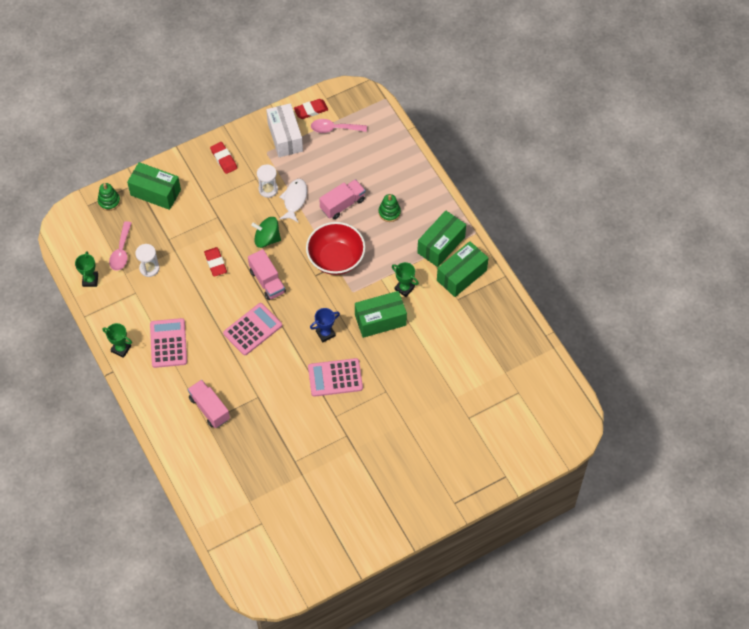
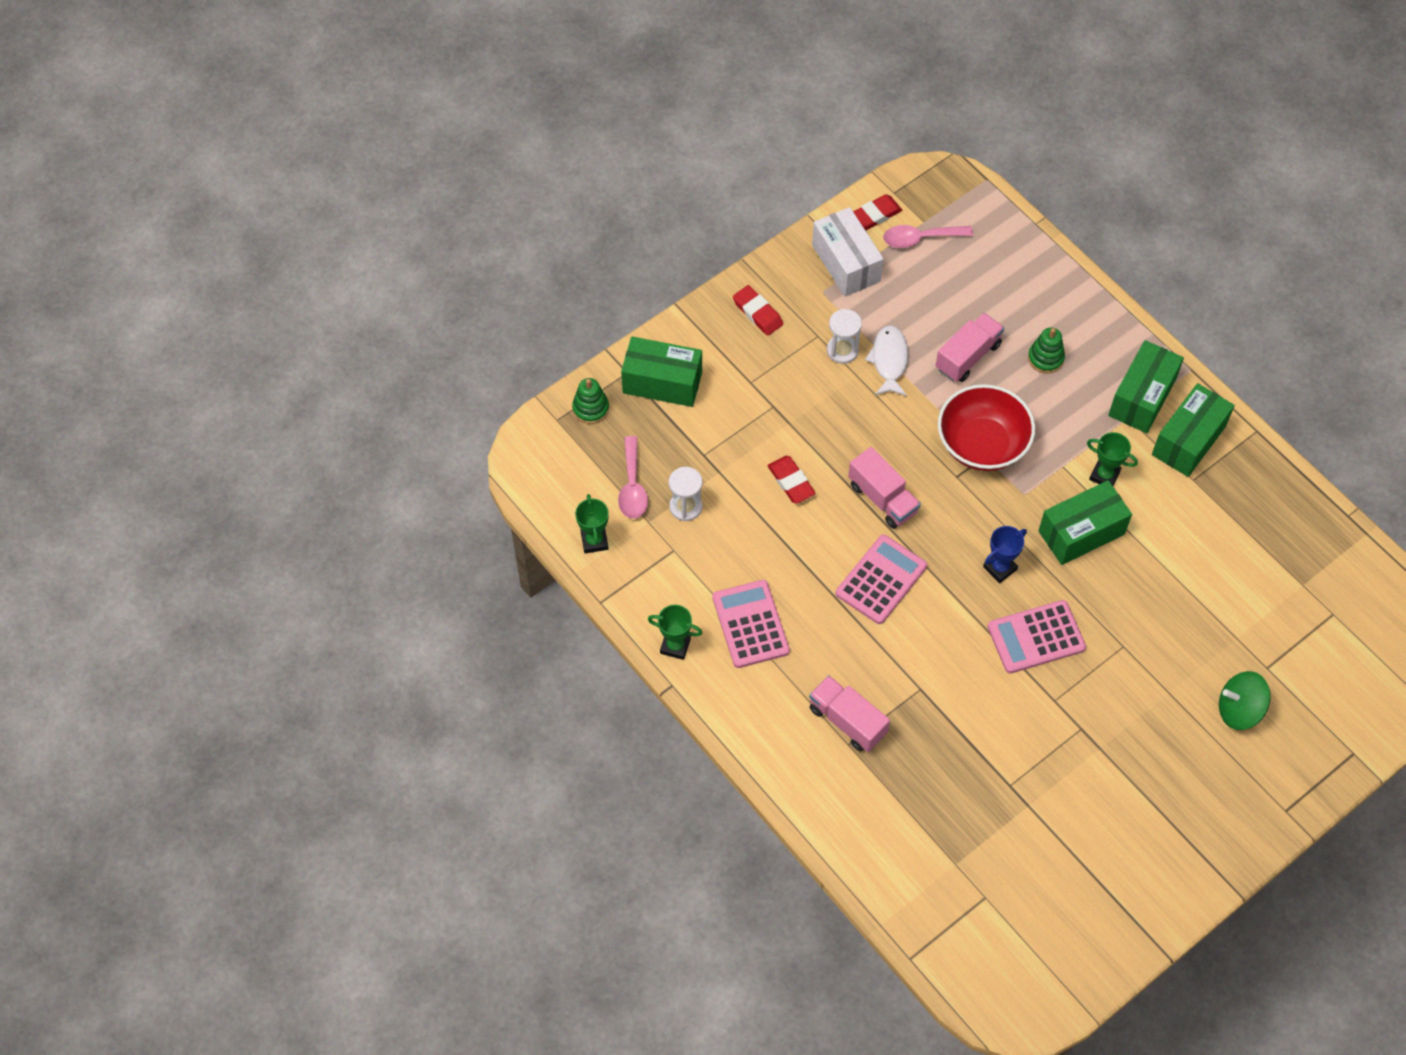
camera: 10 degrees left, 0 degrees up
(267, 239) = (863, 430): green spinning top -> green spinning top (1239, 710)

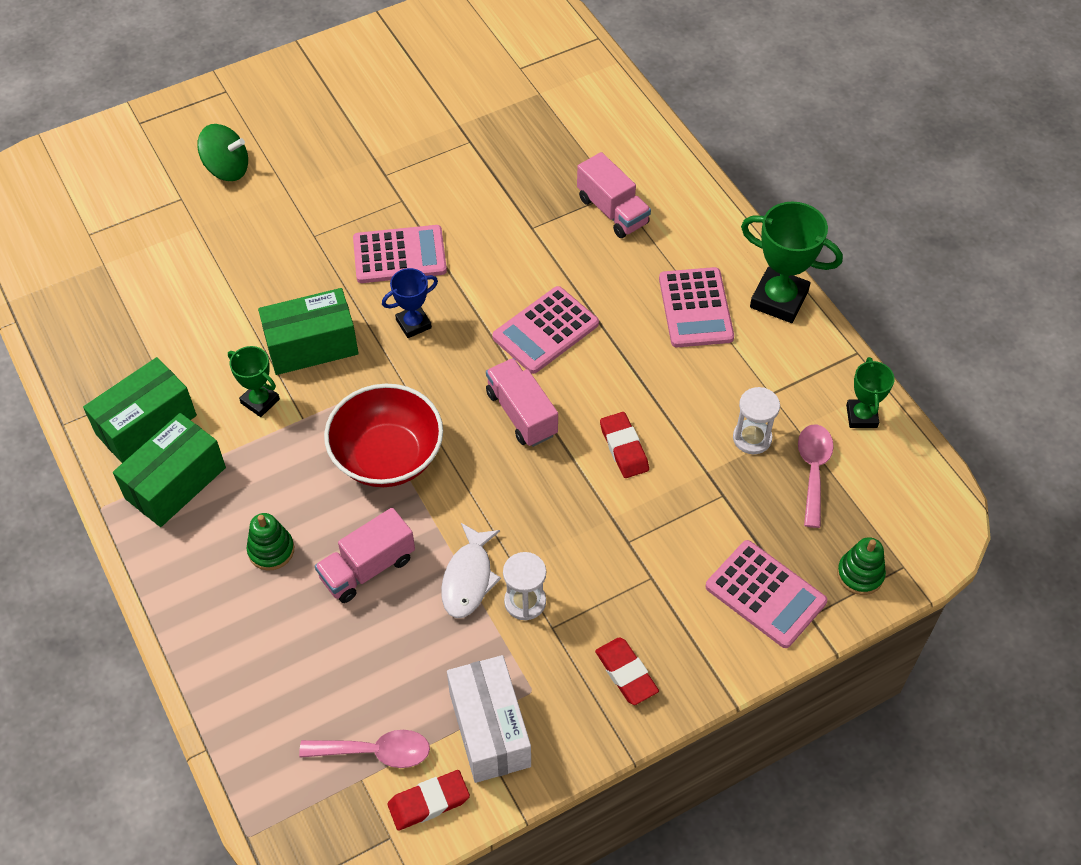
camera: 170 degrees left, 5 degrees down
(662, 383) = (765, 594): green box -> pink calculator
(675, 646) = (779, 299): green trophy -> green trophy, size x1.71

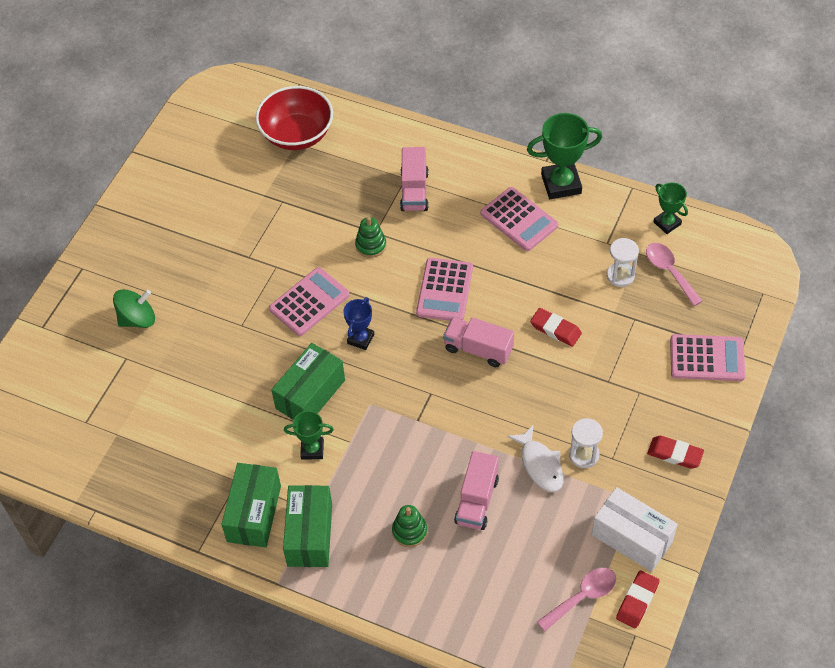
camera: 35 degrees left, 0 degrees up
(387, 456) = (424, 428): red bowl -> red bowl (297, 134)
(612, 211) = (414, 191): pink truck -> pink truck turned 75 degrees clockwise
(860, 574) = (744, 313): green stacking toy -> green stacking toy (371, 245)

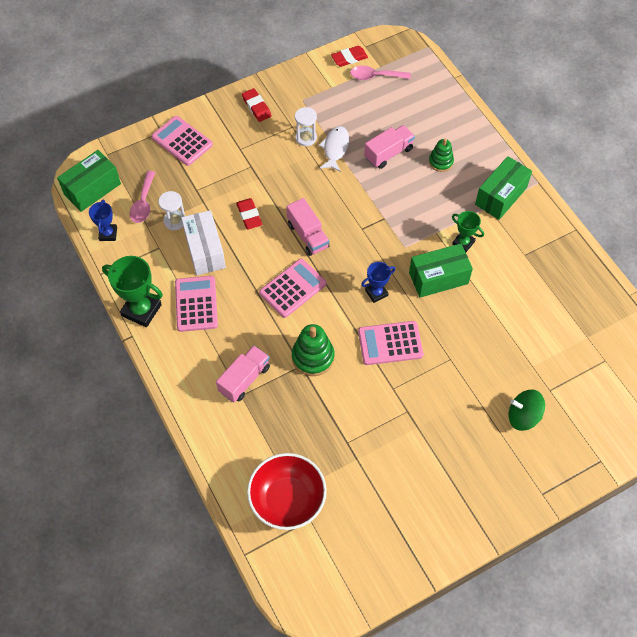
camera: 145 degrees left, 5 degrees up
(254, 513) = (527, 229): green box -> green box (92, 189)
(371, 245) = (313, 357): green stacking toy -> green stacking toy, size x1.55
(632, 538) = (322, 85): white box -> white box (205, 250)
(667, 223) = (108, 234): green trophy -> blue trophy

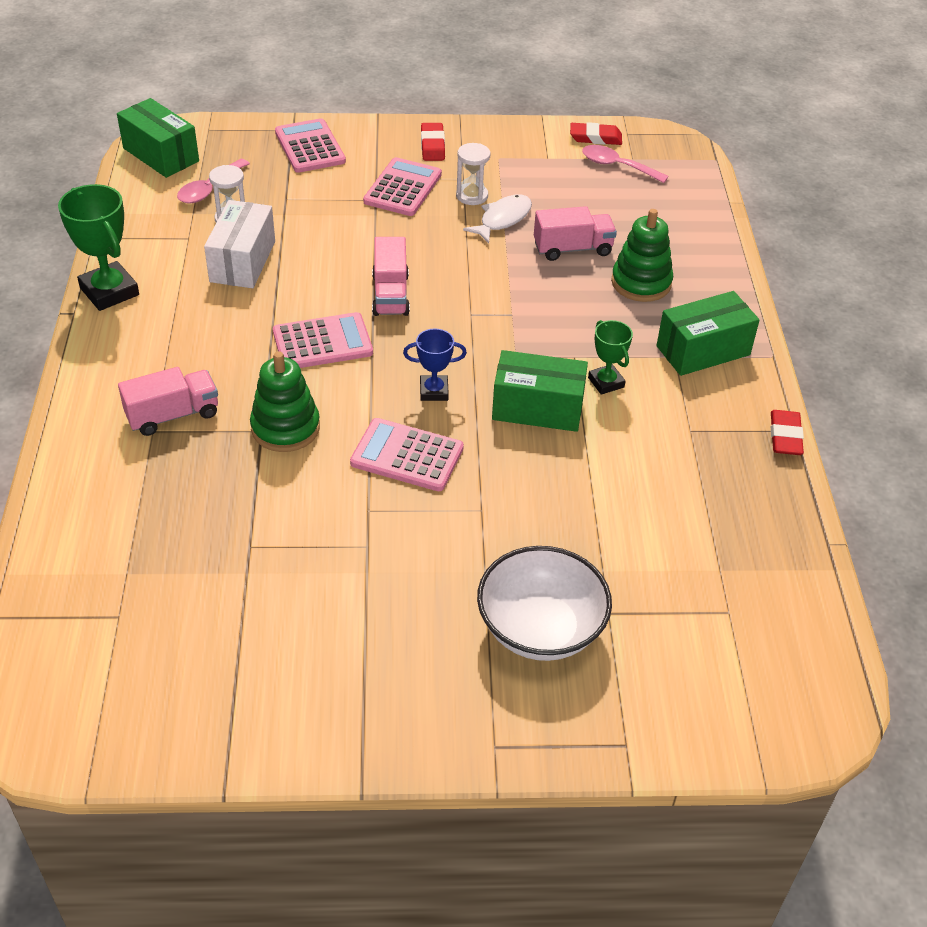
camera: 25 degrees right, 15 degrees down
(92, 189) = (161, 155): green box -> green box turned 60 degrees clockwise
(108, 234) = (139, 203): blue trophy -> none
(196, 304) = (183, 311): pink calculator -> pink calculator (403, 188)
(249, 215) = (330, 247): red eraser -> red eraser (785, 436)
(287, 499) = (108, 578): red bowl -> none
(440, 162) = (641, 283): green stacking toy -> green stacking toy, size x1.55
(523, 416) = (540, 628): green spinning top -> white bowl

